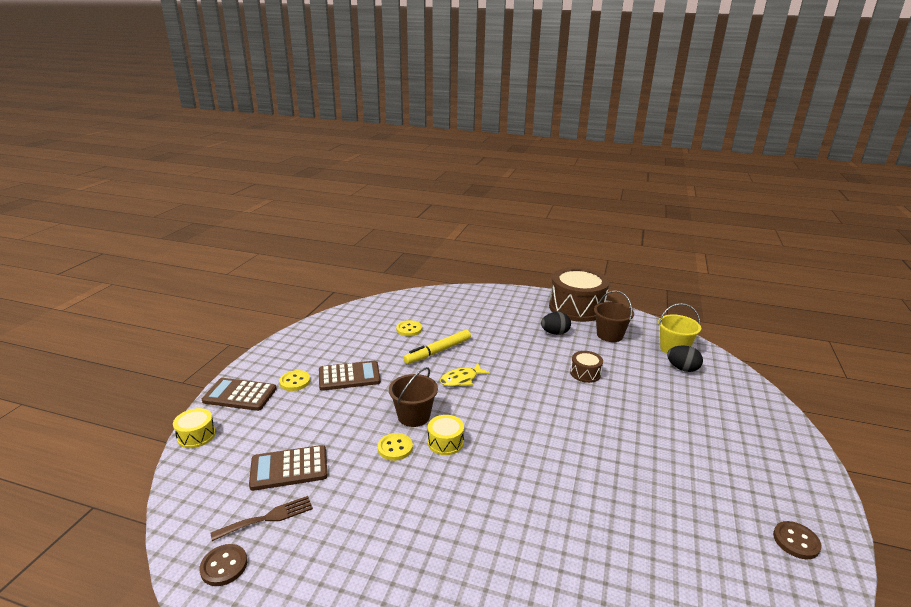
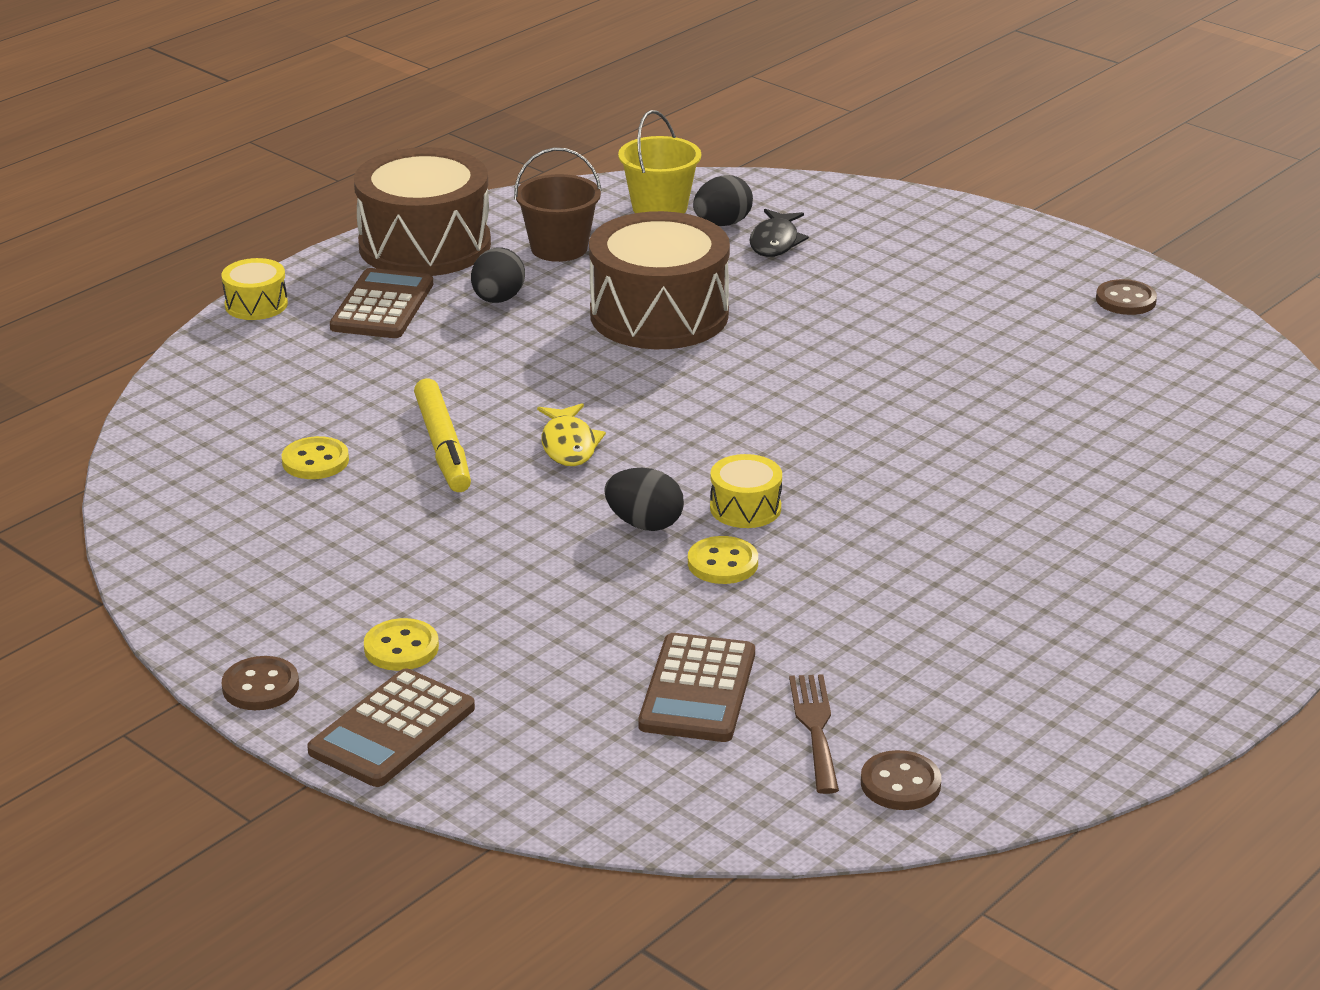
camera: 65 degrees left, 5 degrees up
(196, 435) = (504, 800): yellow drum -> yellow drum (256, 304)
(261, 360) = (260, 686): none -> brown button
(349, 376) = (442, 574): brown calculator -> brown calculator (382, 306)
(414, 416) = (644, 524): brown bucket -> black egg
(585, 373) = (659, 315): brown drum -> brown drum, size x2.21
(686, 388) = (775, 242): none -> black fish

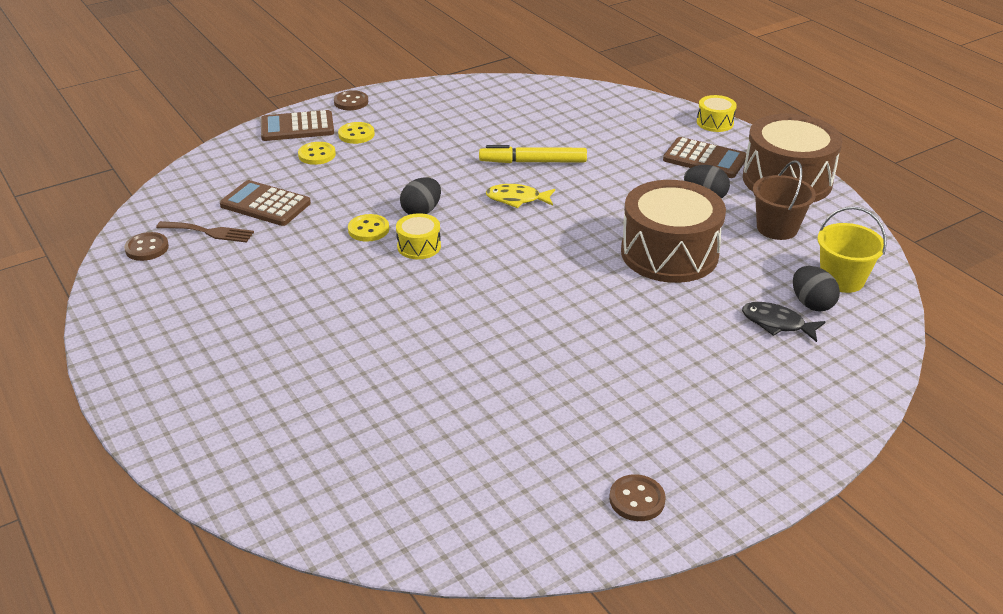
camera: 105 degrees right, 5 degrees up
(315, 461) = (534, 127): yellow button -> yellow button (317, 155)
(392, 730) = (297, 127): brown calculator -> brown calculator turned 60 degrees counterclockwise

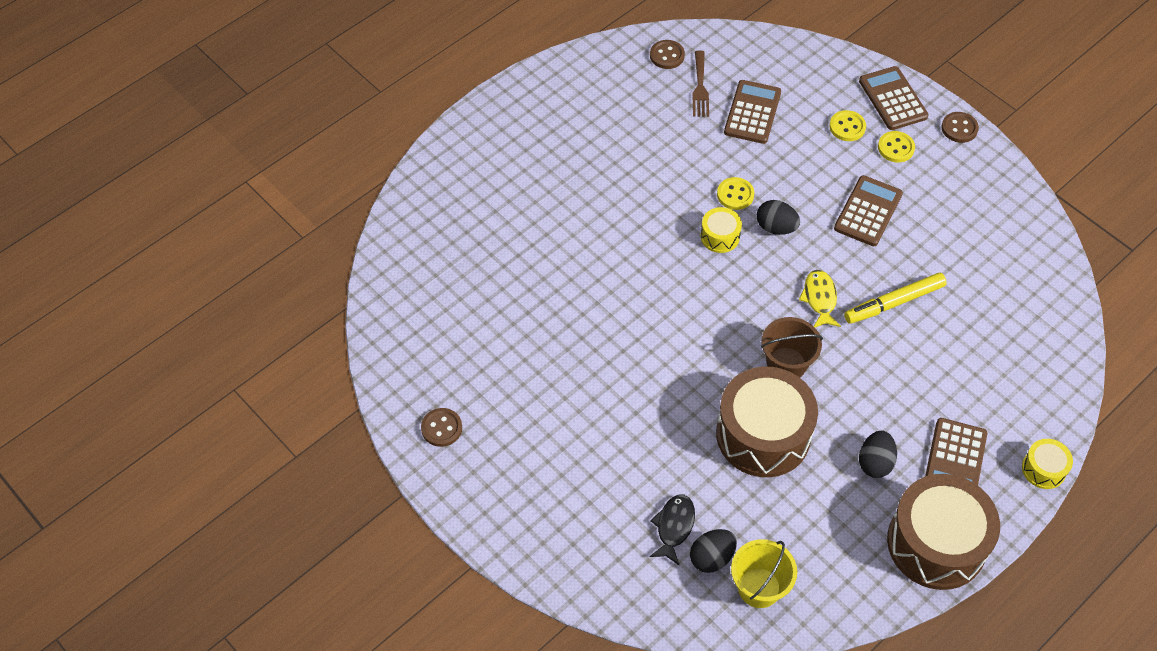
camera: 80 degrees right, 20 degrees up
(424, 159) = (868, 211): none -> brown calculator
(533, 162) = (894, 303): yellow marker -> yellow marker turned 105 degrees counterclockwise
(777, 228) = (835, 530): brown bucket -> brown bucket (786, 364)

